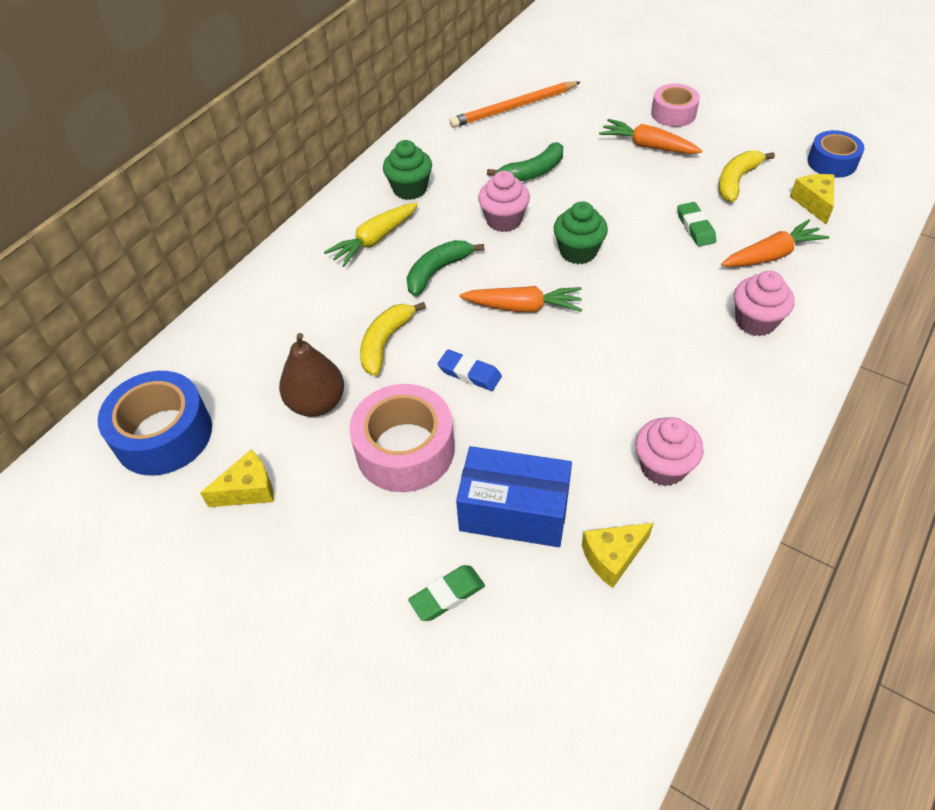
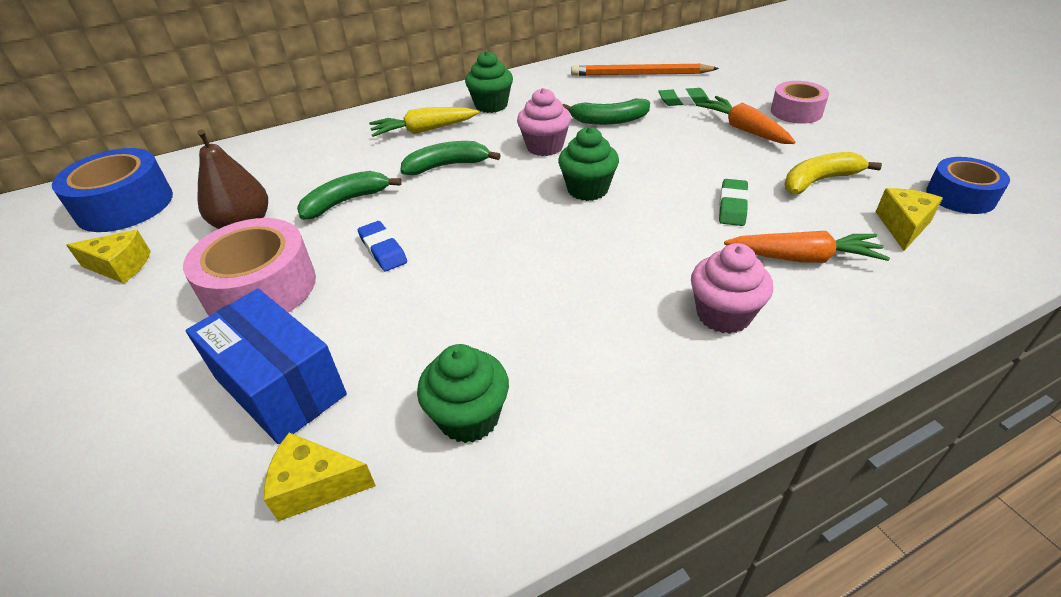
camera: 30 degrees right, 10 degrees down
(385, 342) = (346, 201): yellow banana -> green banana
(447, 595) = (135, 433): green eraser -> green eraser (683, 101)
(523, 307) = (488, 216): orange carrot -> none
(663, 467) = (469, 417): pink cupcake -> green cupcake

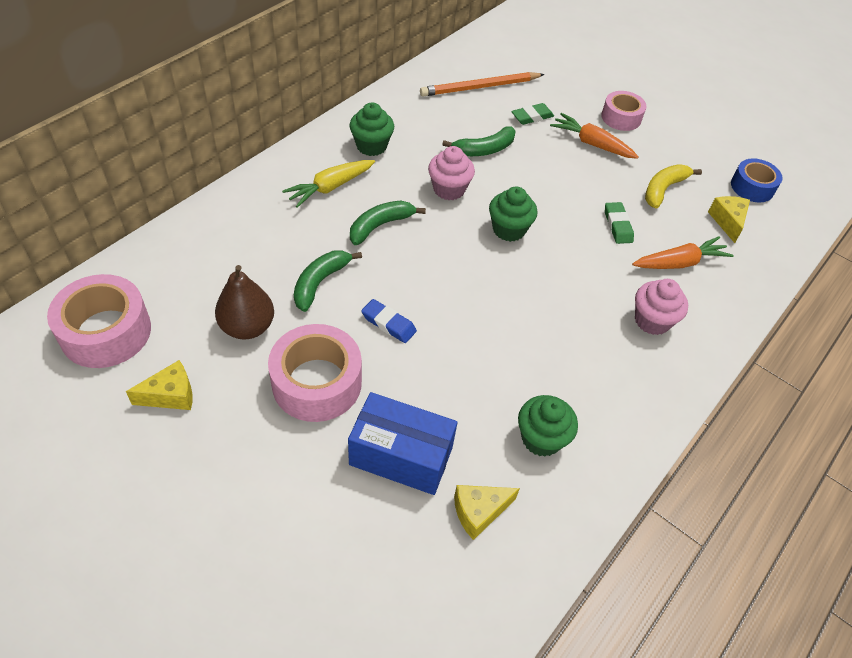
camera: 30 degrees left, 10 degrees up
(125, 205) = (106, 332): blue tape -> pink tape

